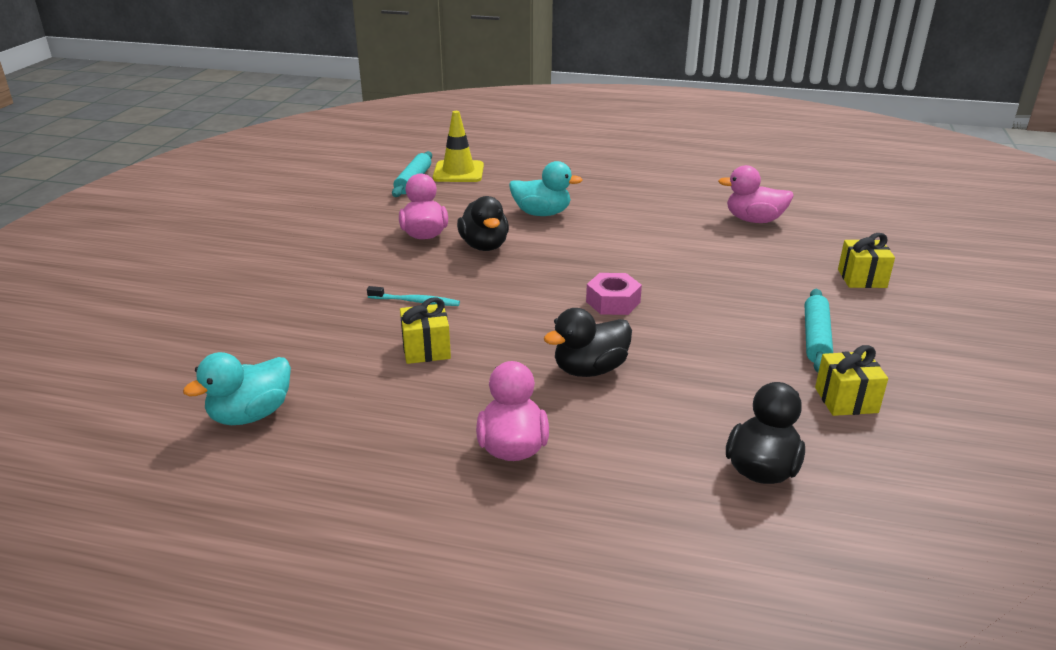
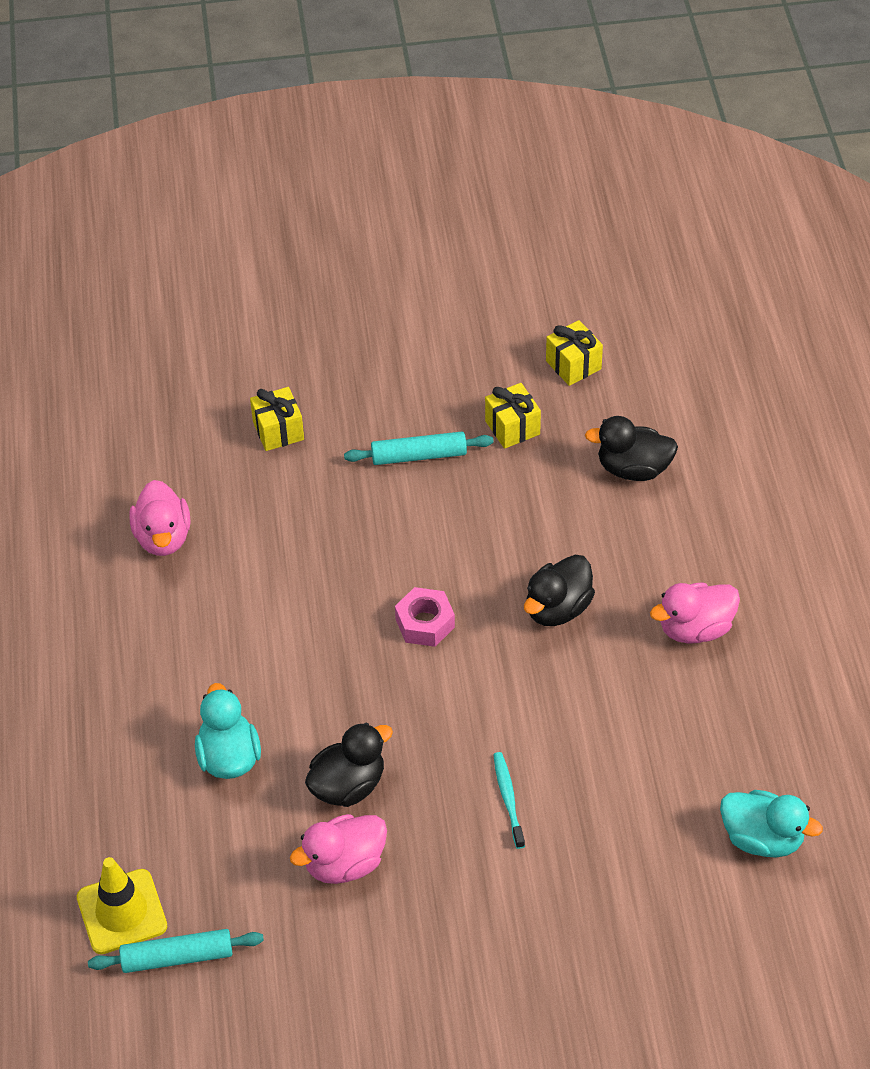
camera: 110 degrees left, 20 degrees up
(426, 349) = (592, 749): yellow gift -> yellow gift (573, 365)
(590, 369) = (557, 608): black duck -> black duck turned 90 degrees clockwise

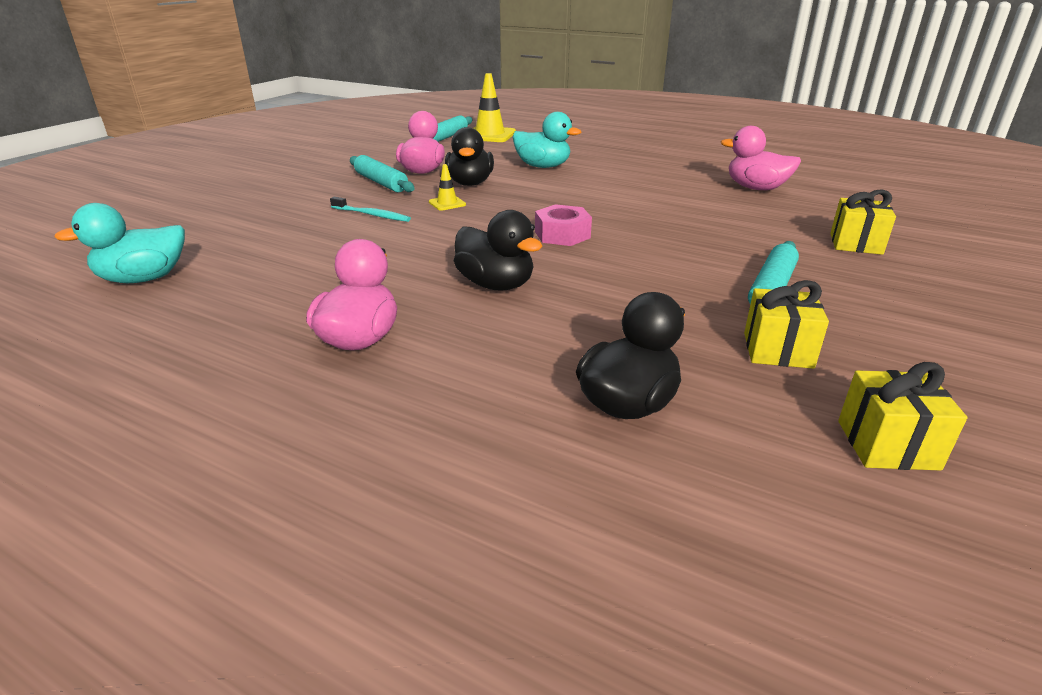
camera: 125 degrees right, 20 degrees down
(416, 872) = (381, 182): none -> turquoise rolling pin
(425, 761) = (447, 203): none -> yellow traffic cone
(557, 608) = (496, 285): black duck -> black duck turned 150 degrees clockwise

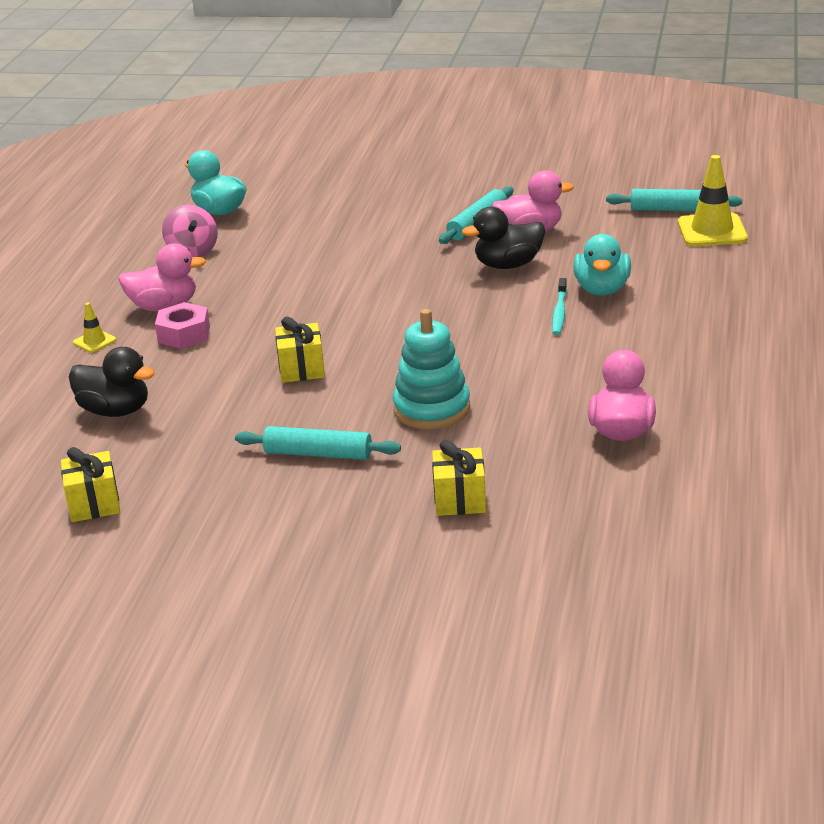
camera: 75 degrees right, 0 degrees up
(228, 305) = (192, 251): none -> pink spinning top
(371, 215) = (386, 245): turquoise toothbrush -> turquoise toothbrush (559, 312)
(447, 203) = (439, 269): yellow traffic cone -> yellow traffic cone (94, 341)
(496, 285) = (267, 332): black duck -> none
(562, 235) = (390, 339): pink nut -> pink nut (184, 334)
(701, 235) = (431, 409): none -> turquoise stacking toy
(778, 350) = (204, 461): yellow gift -> yellow gift (301, 369)

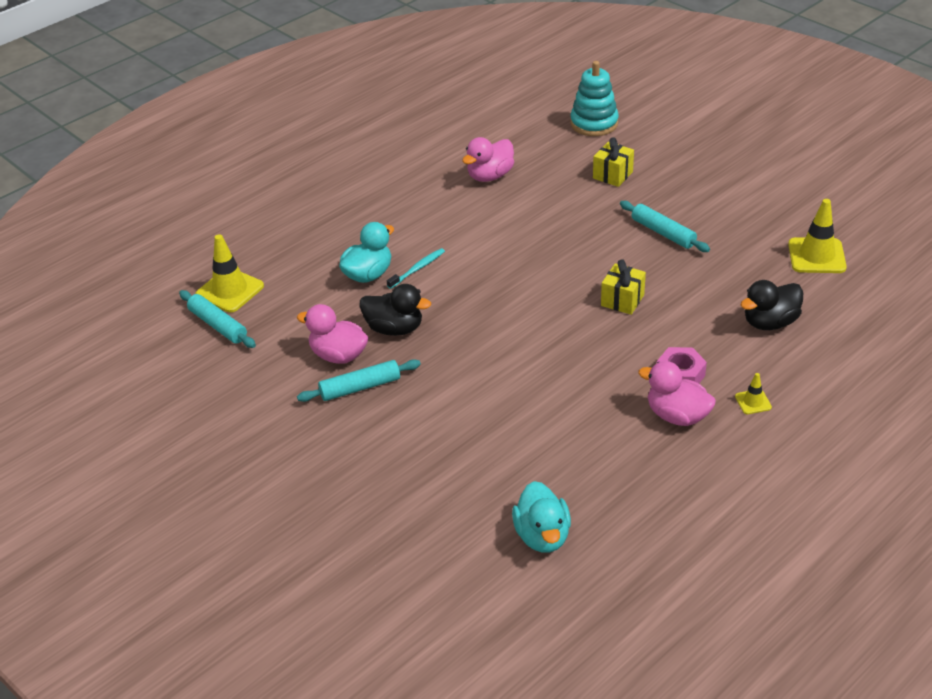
camera: 145 degrees left, 10 degrees up
(94, 504) = (816, 256): yellow gift -> yellow traffic cone
(115, 411) = (770, 322): black duck -> black duck turned 90 degrees counterclockwise
(192, 251) = (608, 481): pink spinning top -> none
(431, 409) = (572, 233): turquoise stacking toy -> turquoise stacking toy (594, 123)

